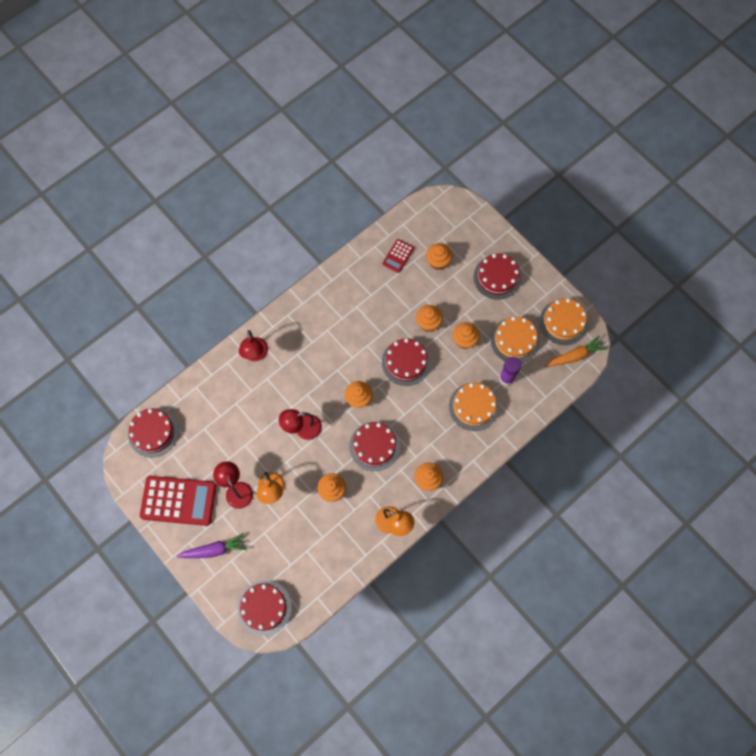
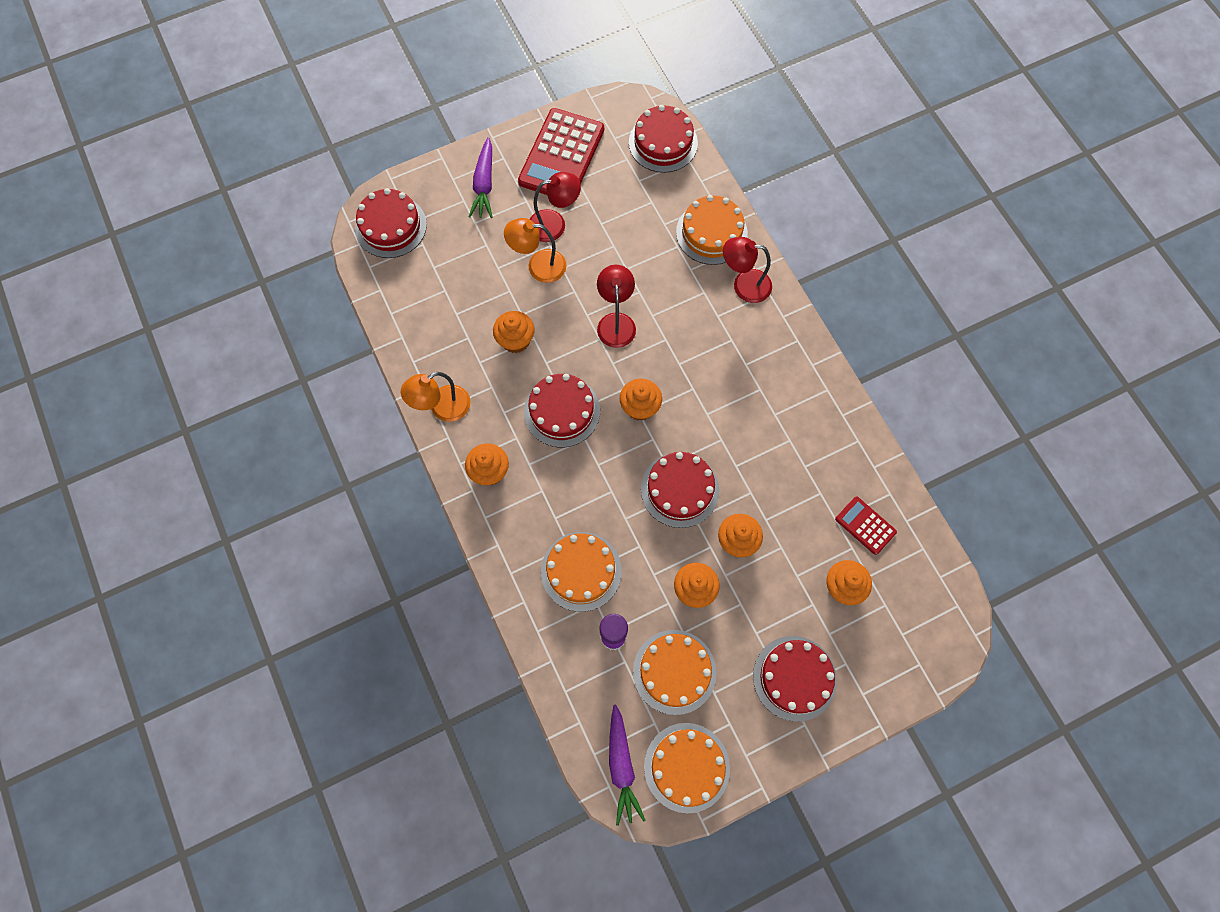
camera: 105 degrees right, 0 degrees up
(220, 383) = (711, 233): none -> orange cake
(575, 356) = (621, 766): orange carrot -> purple carrot

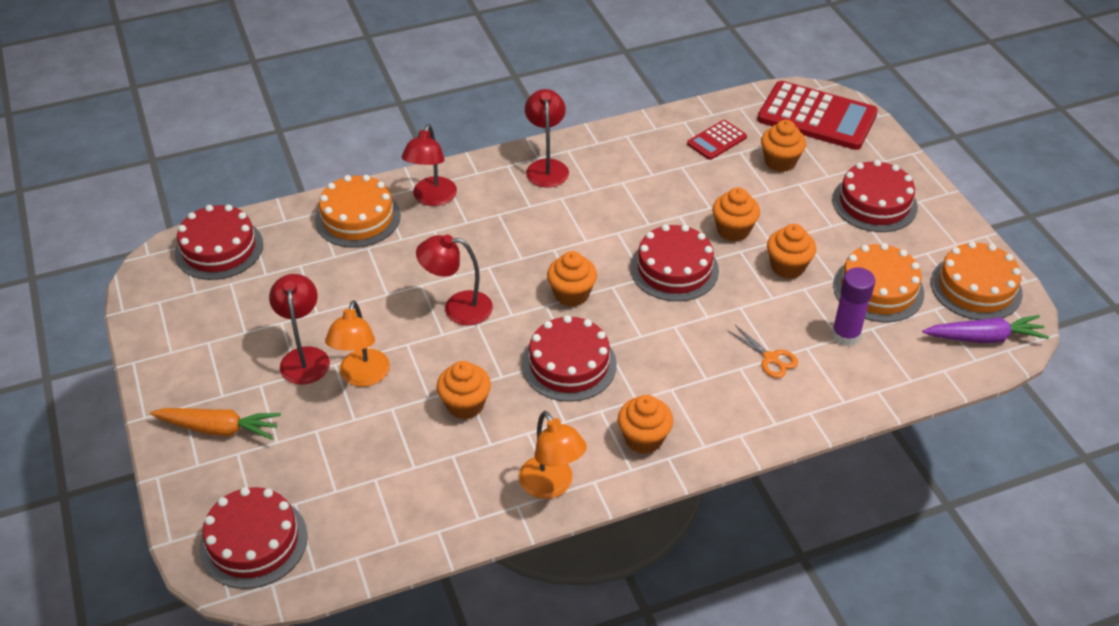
camera: 85 degrees left, 25 degrees down
(484, 184) = (219, 429): purple carrot -> orange carrot
(561, 156) = (202, 345): red calculator -> red calculator (817, 117)
(581, 571) = (770, 358): orange cake -> orange scissors
(800, 373) = (546, 167): none -> red lamp

